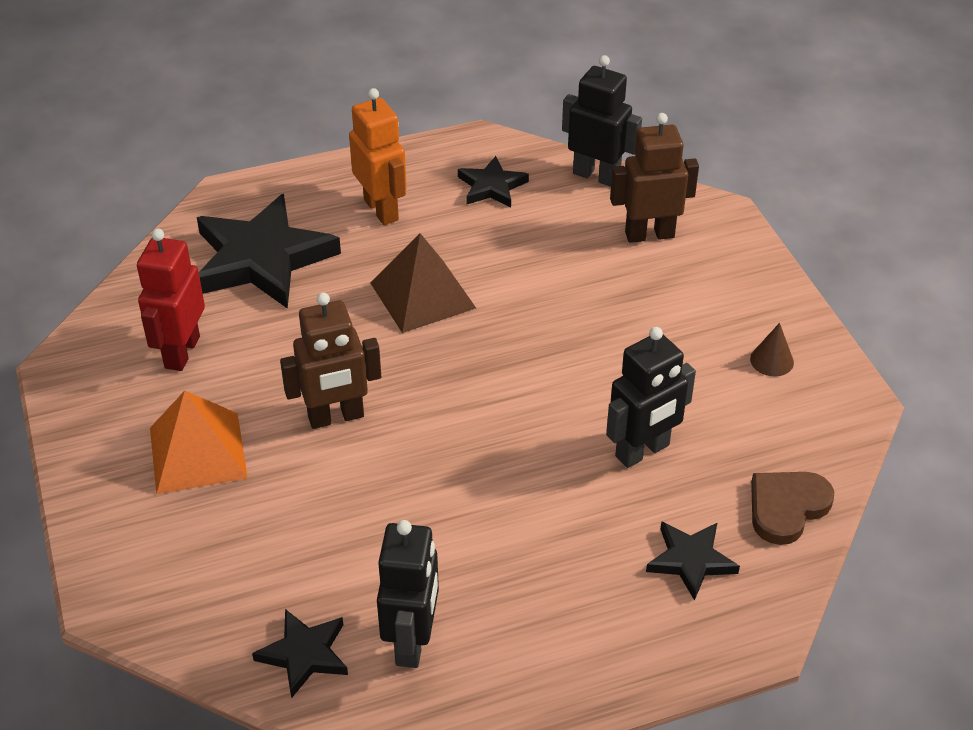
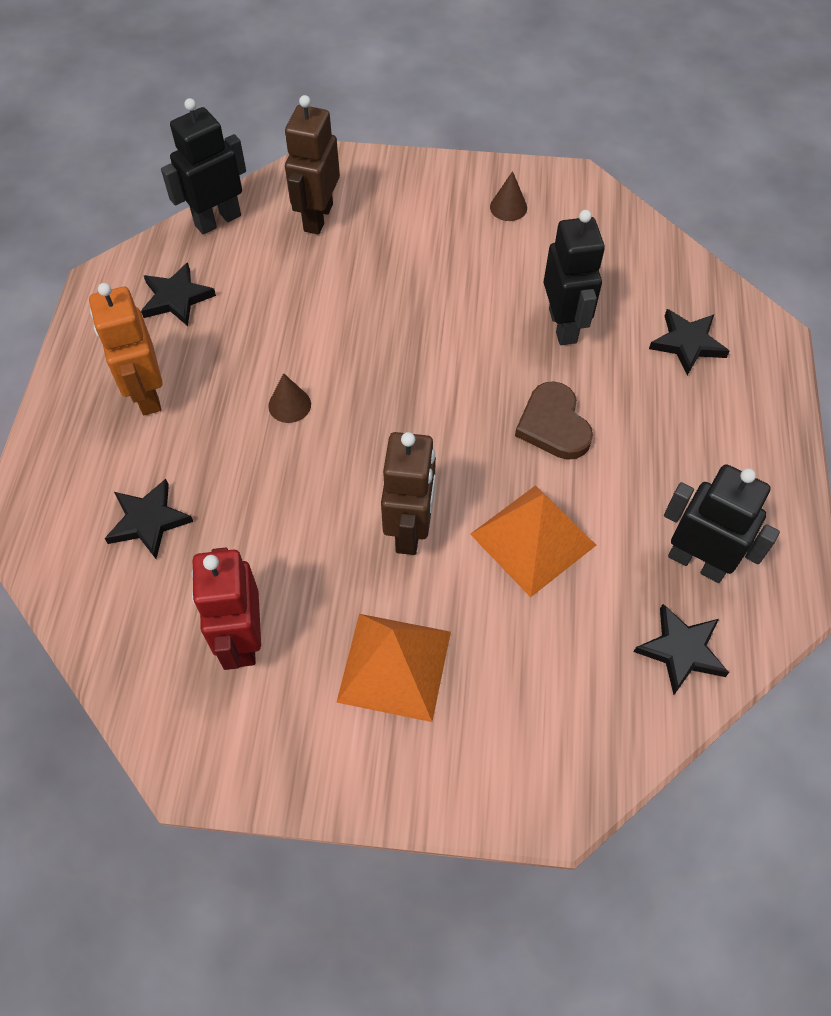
camera: 65 degrees left, 15 degrees up
(181, 352) = (242, 639): red robot -> red robot turned 45 degrees clockwise
(262, 259) = (148, 520): black star -> black star, size x0.50
(371, 505) = (533, 539): none -> orange pyramid
(381, 210) = (146, 394): orange robot -> orange robot turned 105 degrees counterclockwise
(423, 295) = (289, 405): brown pyramid -> brown cone
(786, 508) = (660, 265): brown heart -> brown heart (553, 425)

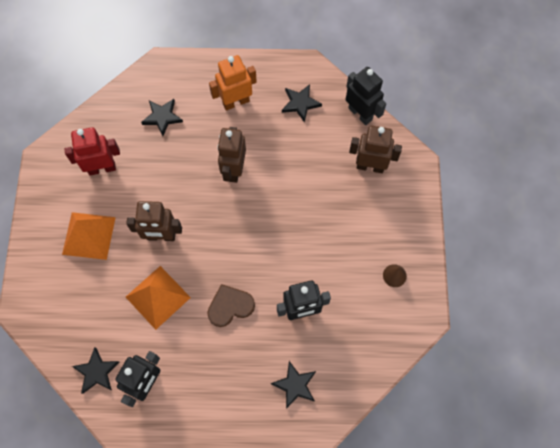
camera: 85 degrees right, 10 degrees up
(289, 405) = (234, 170): brown cone -> brown robot

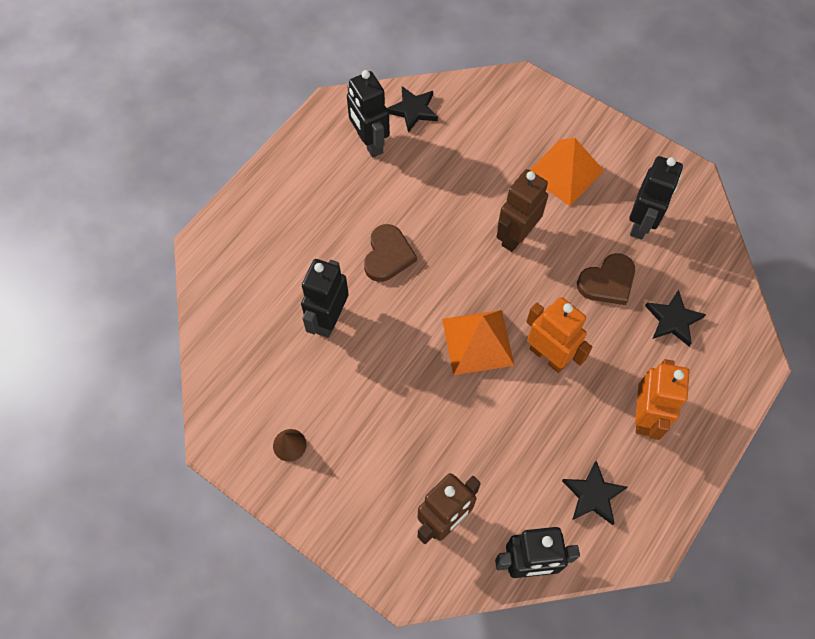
camera: 125 degrees right, 5 degrees down
(102, 168) = (641, 224): red robot -> black robot
(158, 297) = (449, 197): orange pyramid -> orange pyramid (477, 341)
(159, 165) = (607, 282): none -> brown heart
(234, 170) = (548, 356): brown robot -> orange robot
(295, 385) = (261, 265): black star -> none

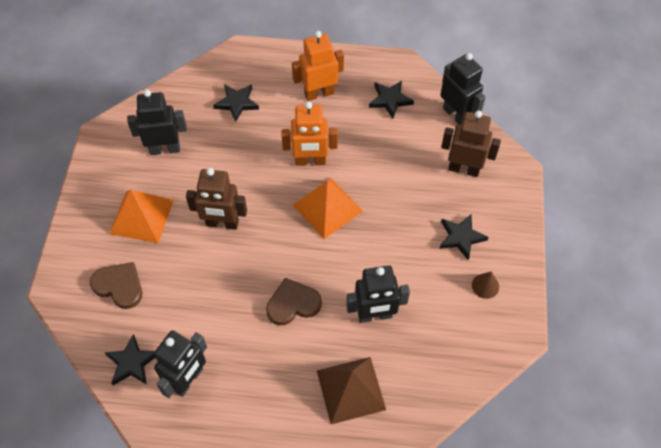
camera: 120 degrees left, 5 degrees down
(273, 260) = (351, 389): none -> brown pyramid
(359, 457) = (461, 237): none -> black star
(548, 356) = (310, 161): orange robot -> orange robot turned 105 degrees counterclockwise
(607, 282) = (228, 150): brown heart -> brown heart (119, 286)

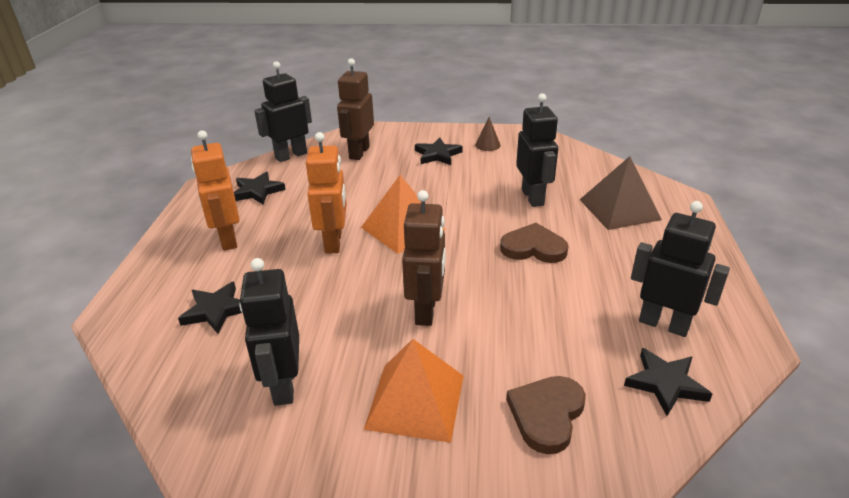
camera: 90 degrees left, 25 degrees down
(293, 304) = (533, 248): brown heart -> brown heart turned 120 degrees clockwise

